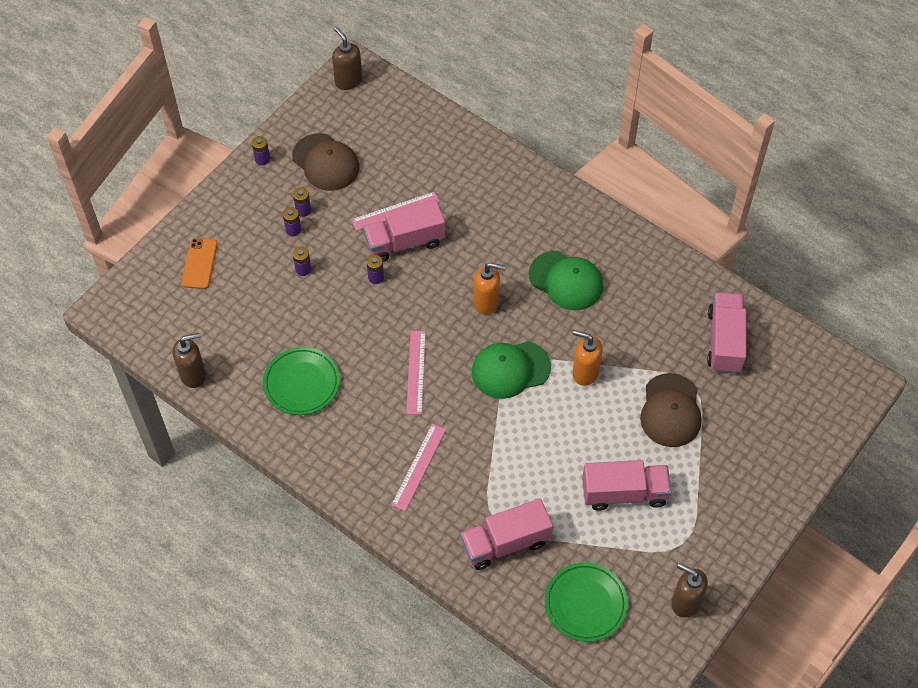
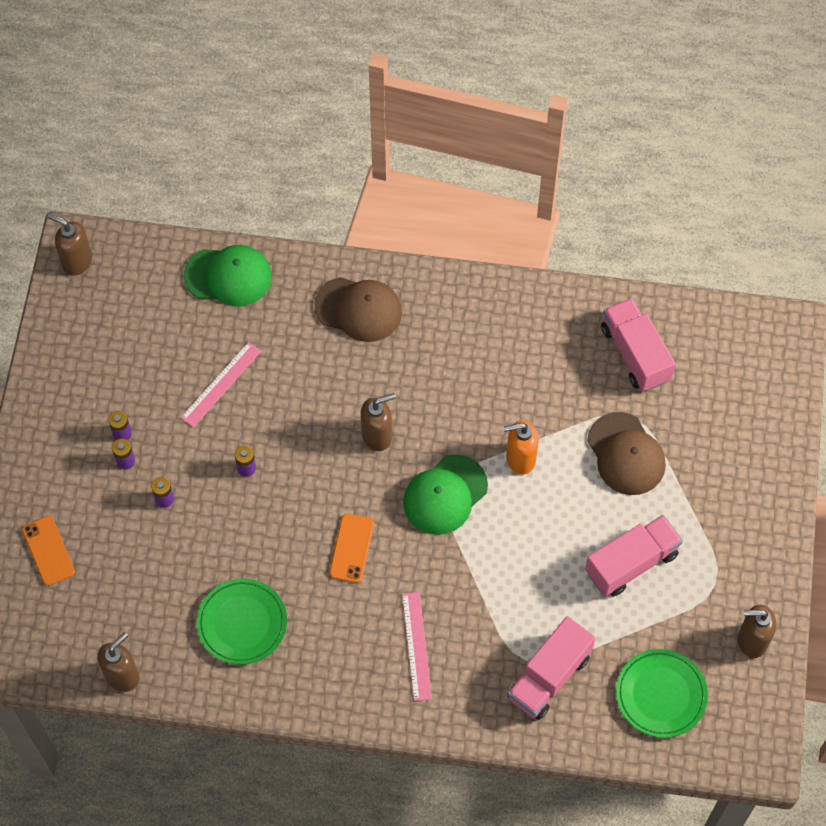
camera: 30 degrees left, 5 degrees up
(262, 159) = (40, 398): purple battery -> none
(326, 162) = (112, 367): brown cap -> brown cap (358, 309)
(405, 242) = (252, 413): pink truck -> none
(416, 372) = (351, 548): pink ruler -> orange phone
(486, 302) = (377, 436): orange soap dispenser -> brown soap dispenser
(566, 281) = (443, 370): green cap -> green cap (228, 276)

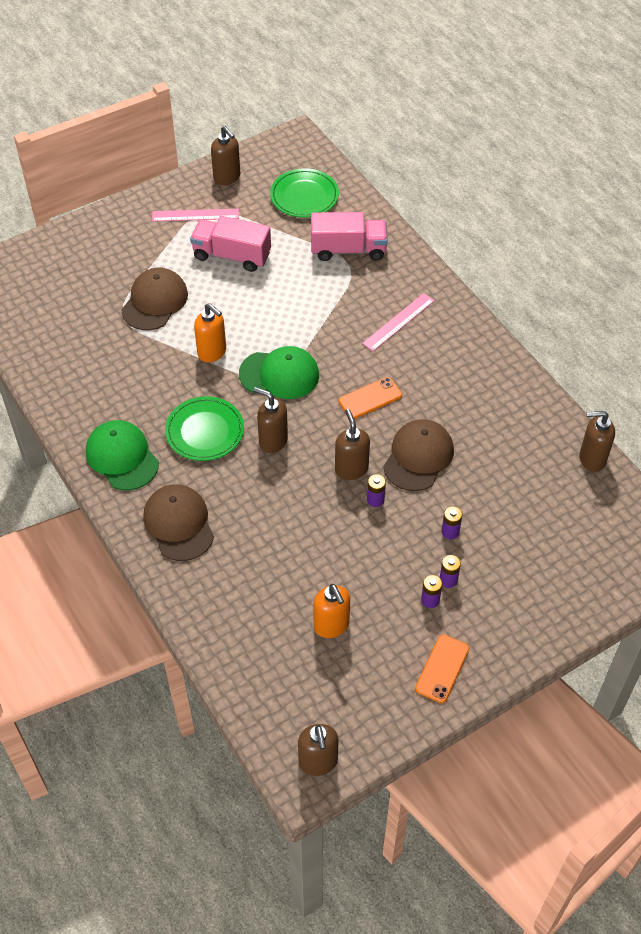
camera: 130 degrees left, 10 degrees down
(48, 551) = (563, 573): orange phone -> orange phone (442, 668)
(168, 349) = (331, 626): none -> orange soap dispenser
(221, 384) = (326, 566): pink ruler -> pink ruler (195, 215)
(228, 276) = (229, 634): green cap -> green cap (122, 457)
(242, 623) = (484, 420): green plate -> green plate (205, 431)
(256, 536) = (418, 457): none -> brown cap
(293, 474) = (351, 469): none -> brown soap dispenser
(635, 354) = (69, 341): pink truck -> none

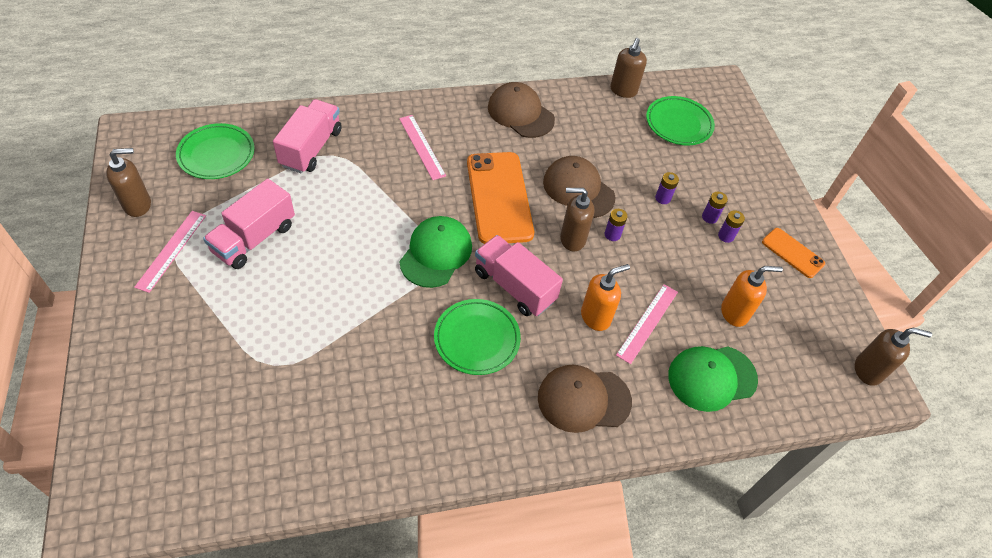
camera: 75 degrees left, 0 degrees up
(122, 457) = (476, 427): green cap -> green cap (711, 377)
(155, 301) = (273, 328): brown cap -> brown cap (520, 113)
(212, 352) = (376, 299): orange soap dispenser -> orange soap dispenser (596, 317)
(273, 441) = (514, 286): brown soap dispenser -> pink truck
(283, 553) = (647, 323): none -> pink ruler
(370, 398) = (499, 197): orange phone -> orange phone, size x1.92
(574, 523) = (678, 124): none -> green plate

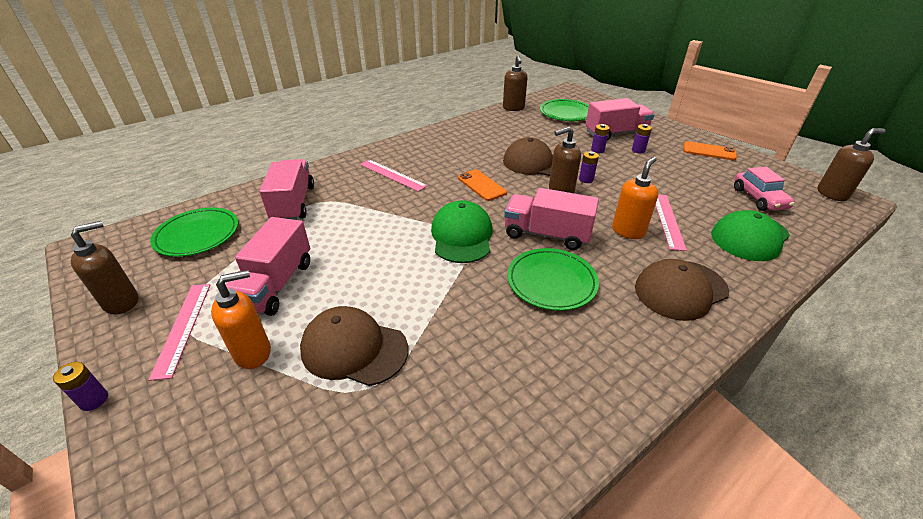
camera: 20 degrees left, 15 degrees down
(499, 197) = (481, 185): orange phone -> orange phone, size x0.52
(520, 113) = (453, 137): brown cap -> brown cap (354, 349)
(708, 181) = (616, 134): none -> pink truck
(726, 236) = (659, 156): purple battery -> purple battery (94, 400)
(734, 313) = (716, 194): orange soap dispenser -> orange soap dispenser (253, 353)
(775, 339) = (759, 198): none -> pink car

